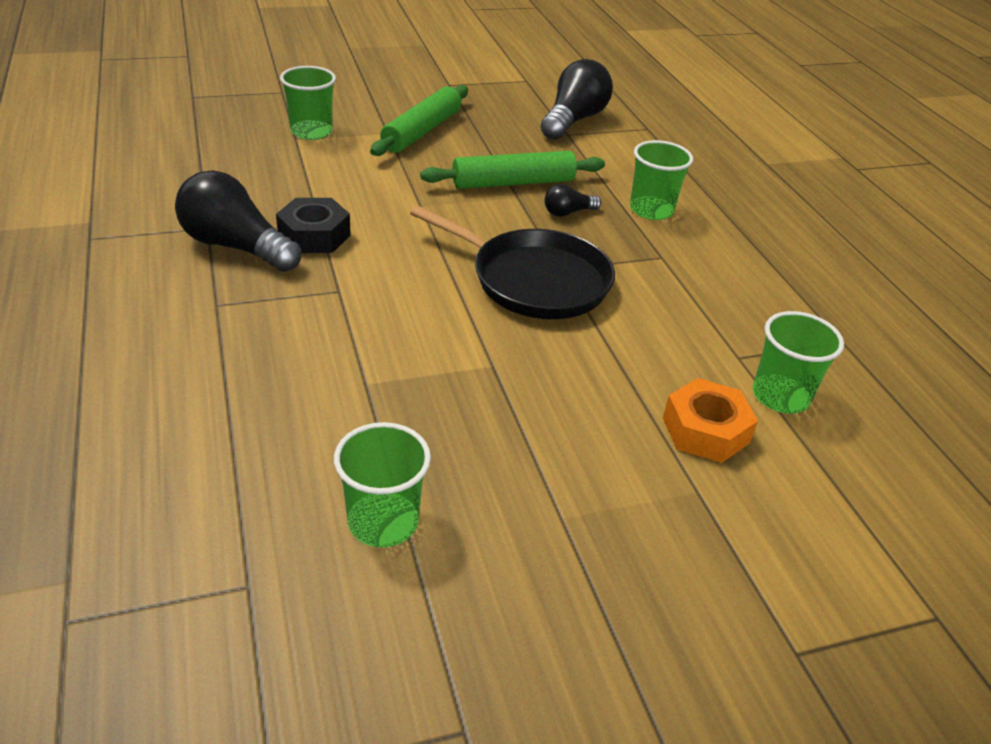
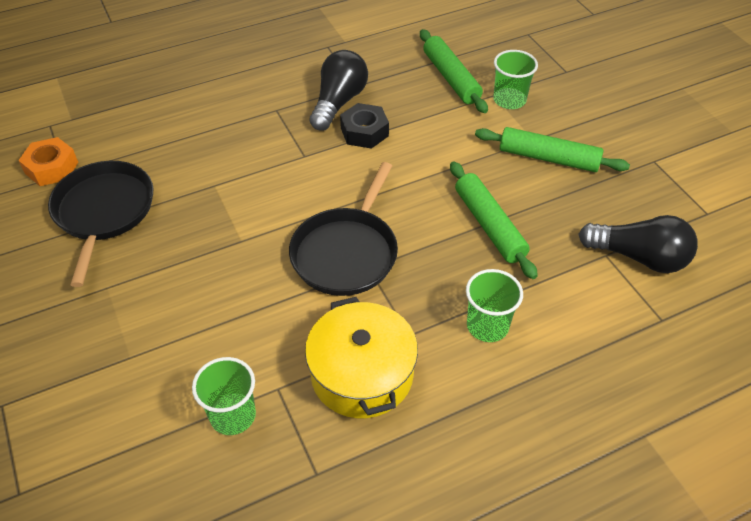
camera: 85 degrees right, 10 degrees up
(243, 158) = (451, 78): none -> green rolling pin
(383, 522) = (104, 212): green cup -> black pan
(568, 212) = (455, 265): black light bulb -> none
(705, 430) = (188, 363): orange nut -> orange nut (51, 168)
(715, 294) = (362, 374): none -> yellow pot

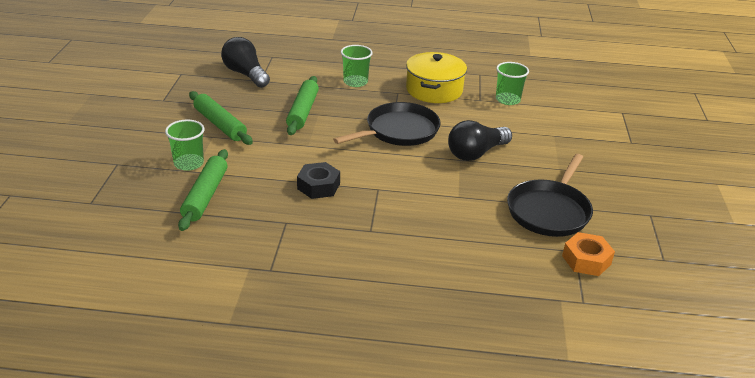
camera: 150 degrees left, 15 degrees down
(338, 102) = (314, 215): black light bulb -> black light bulb (476, 153)

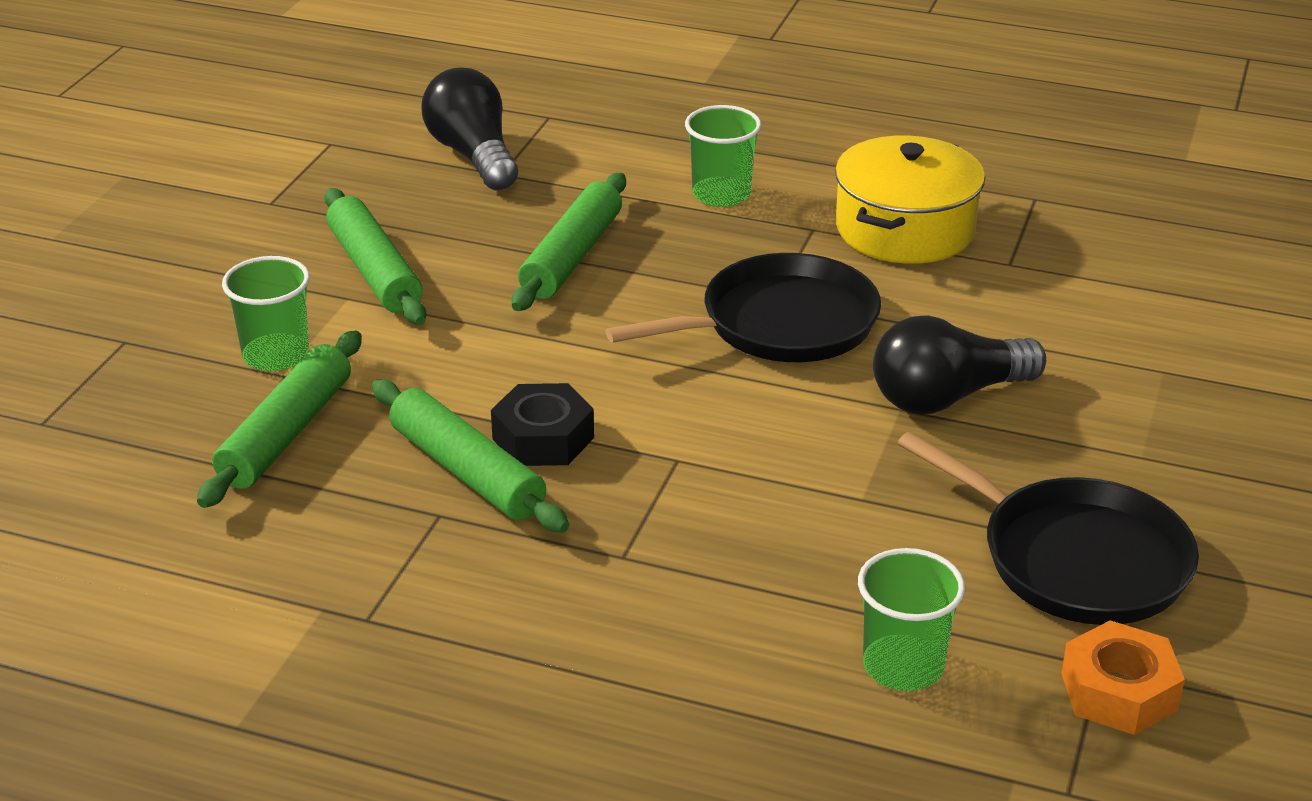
camera: 15 degrees right, 0 degrees up
(291, 203) = (467, 472): none -> green rolling pin
(507, 100) = (1081, 269): green cup -> green cup (903, 666)
(549, 211) = (1075, 559): black pan -> black pan turned 90 degrees counterclockwise

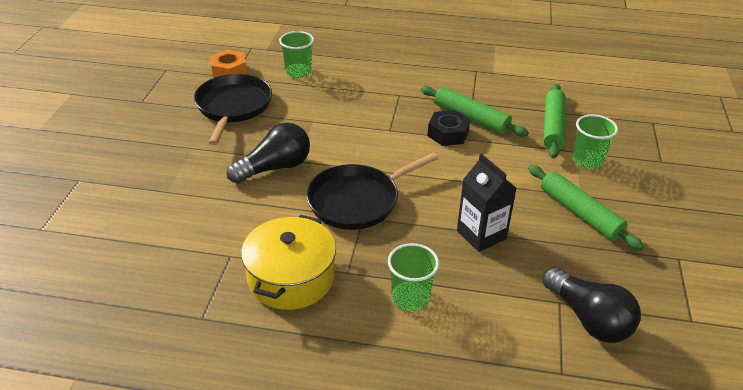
camera: 170 degrees right, 5 degrees up
(572, 256) = (481, 235): green rolling pin -> black carton
(1075, 559) = (233, 107): black pan -> black pan turned 60 degrees clockwise

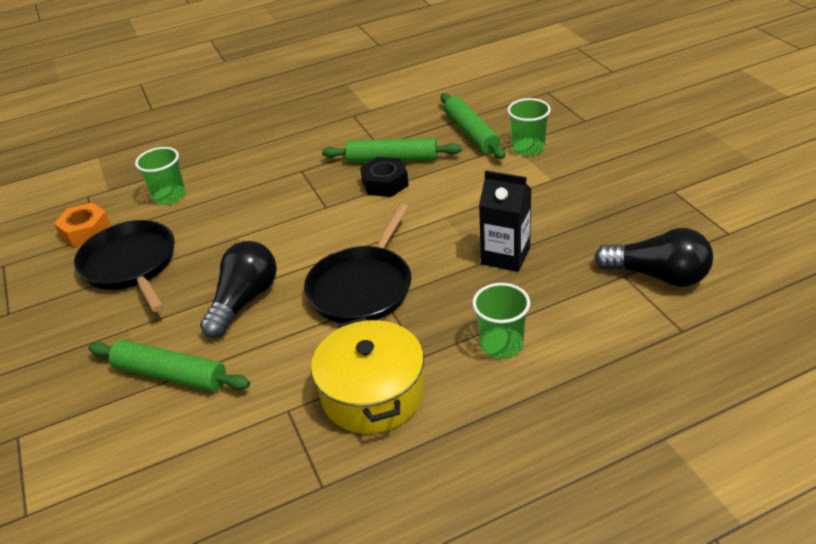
camera: 30 degrees left, 0 degrees up
(580, 213) = (566, 194): green rolling pin -> green rolling pin (170, 375)

